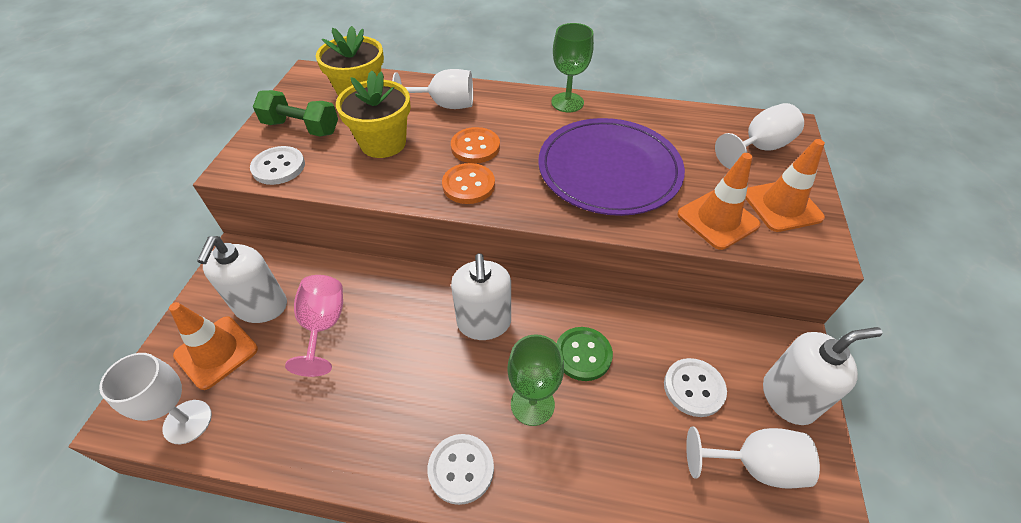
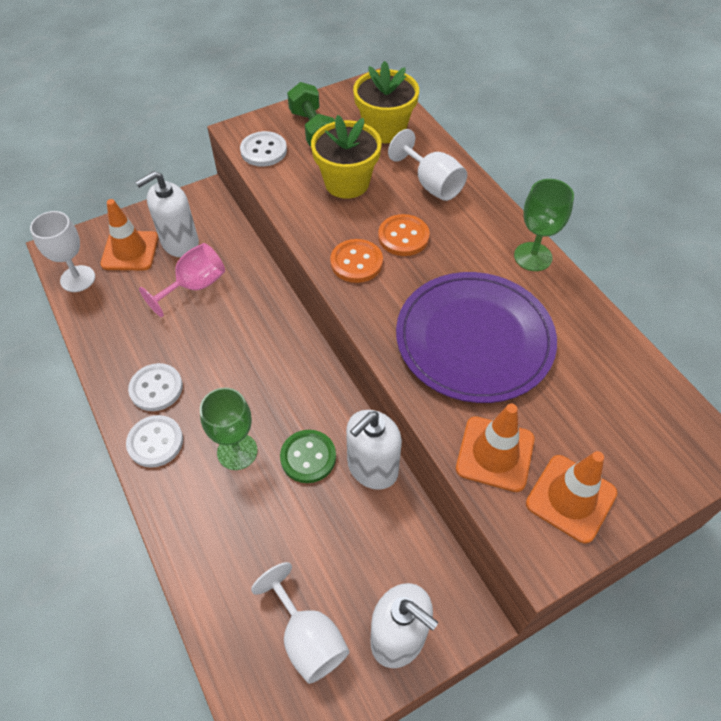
camera: 50 degrees right, 5 degrees up
(484, 323) = (279, 374): white soap dispenser -> white soap dispenser (372, 468)
(694, 388) = (345, 555): white button -> white button (156, 388)
(758, 148) = (642, 439): white goblet -> none

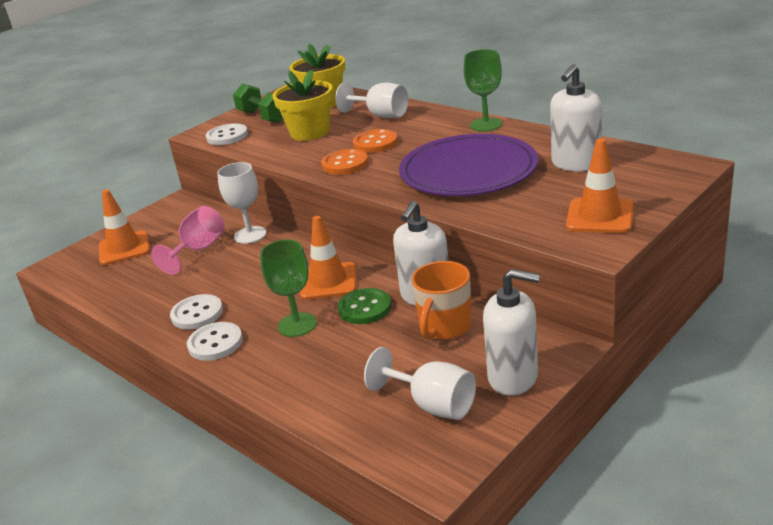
camera: 15 degrees left, 25 degrees down
(78, 279) = (81, 277): white goblet -> white goblet (250, 235)
(180, 243) = (170, 231): white soap dispenser -> white soap dispenser (576, 164)
(369, 526) = (444, 327): none -> orange mug
(495, 454) = (525, 215): orange traffic cone -> orange traffic cone (328, 281)

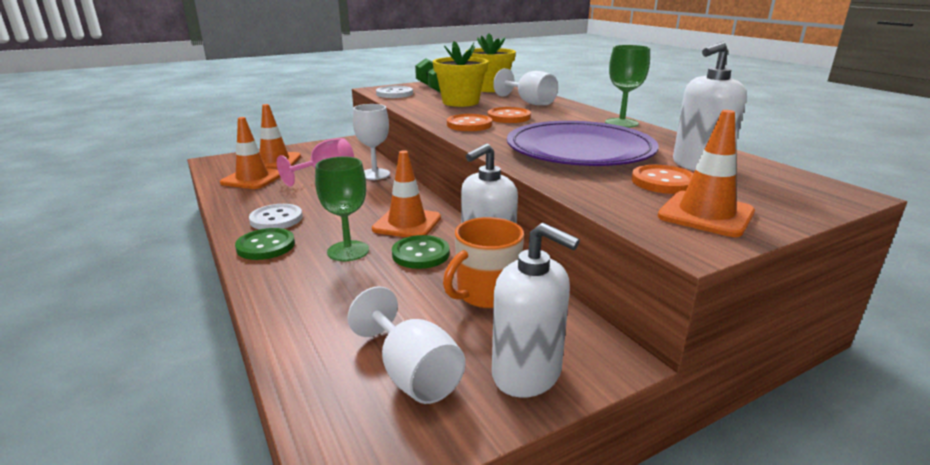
camera: 15 degrees right, 5 degrees down
(123, 276) = (252, 179): none -> orange traffic cone
(215, 343) = (266, 246): white button -> green button
(555, 191) = (663, 182): none -> orange button

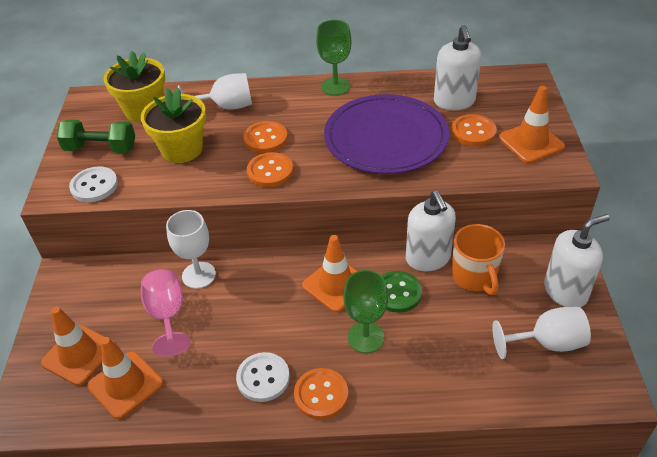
camera: 60 degrees left, 20 degrees up
(266, 246) = (321, 395): green button -> orange button

